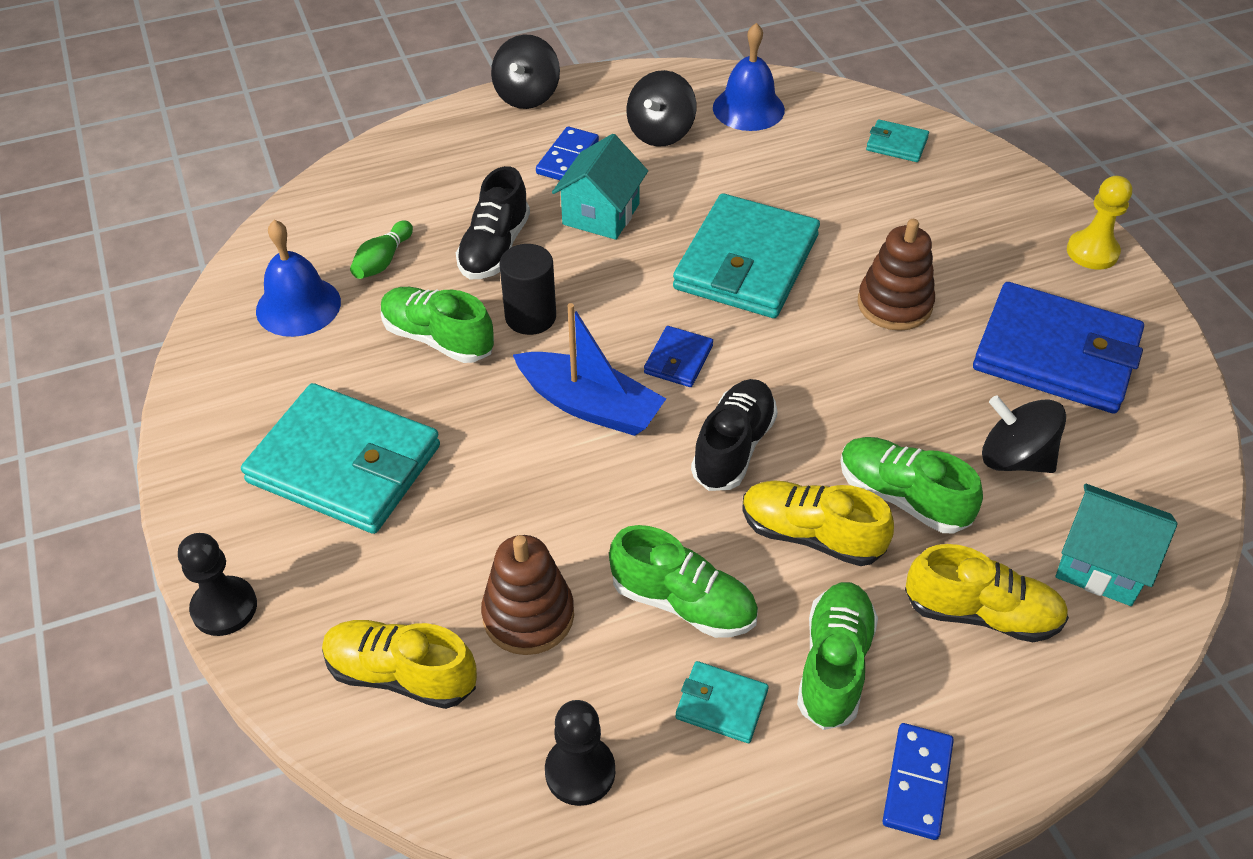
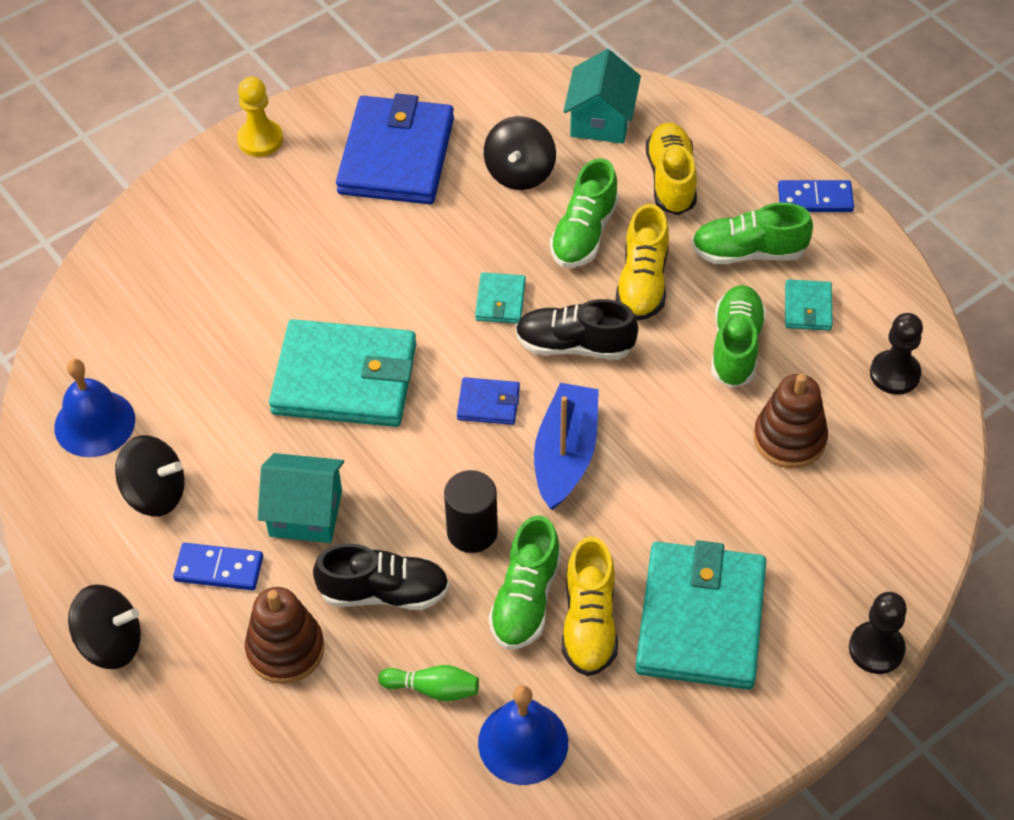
camera: 105 degrees left, 5 degrees up
(401, 674) = (875, 503): yellow shoe -> yellow shoe (589, 622)
(894, 304) = (369, 264): brown stacking toy -> brown stacking toy (285, 649)
(896, 144) = (132, 290): turquoise wallet -> turquoise wallet (500, 301)

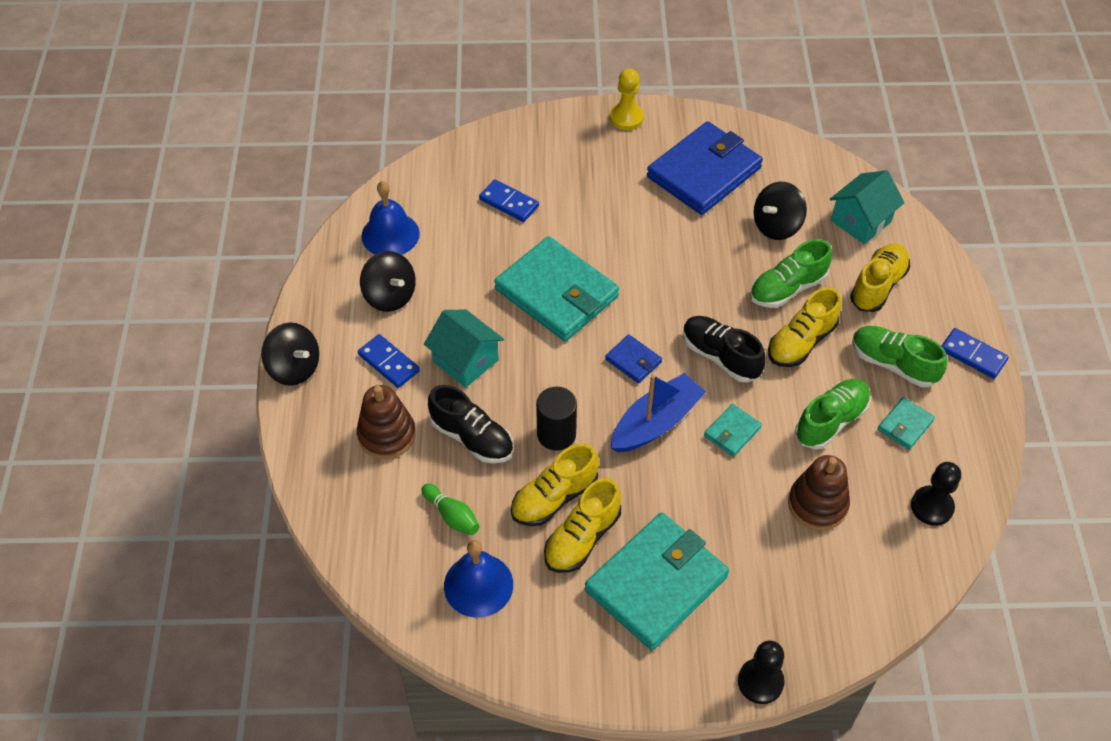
camera: 35 degrees right, 0 degrees up
(205, 309) = (509, 203): none -> blue domino
(500, 301) = (695, 300): turquoise wallet -> turquoise wallet (732, 432)
(526, 599) = (554, 497): green shoe -> yellow shoe

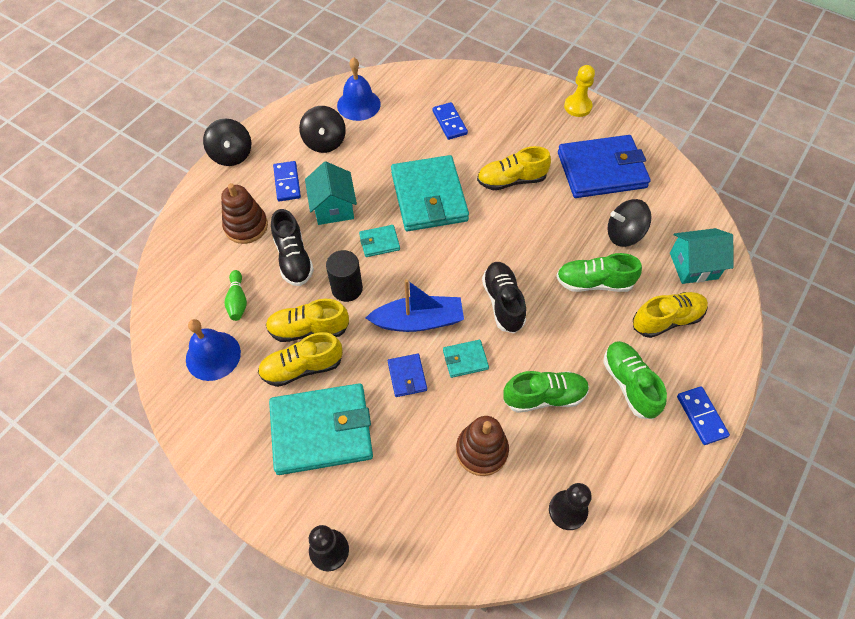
camera: 35 degrees right, 5 degrees up
(633, 361) = (440, 270): blue wallet -> blue wallet (407, 376)
(801, 342) = (571, 326): yellow shoe -> yellow shoe (511, 180)
(905, 425) = (599, 435): turquoise wallet -> turquoise wallet (379, 242)

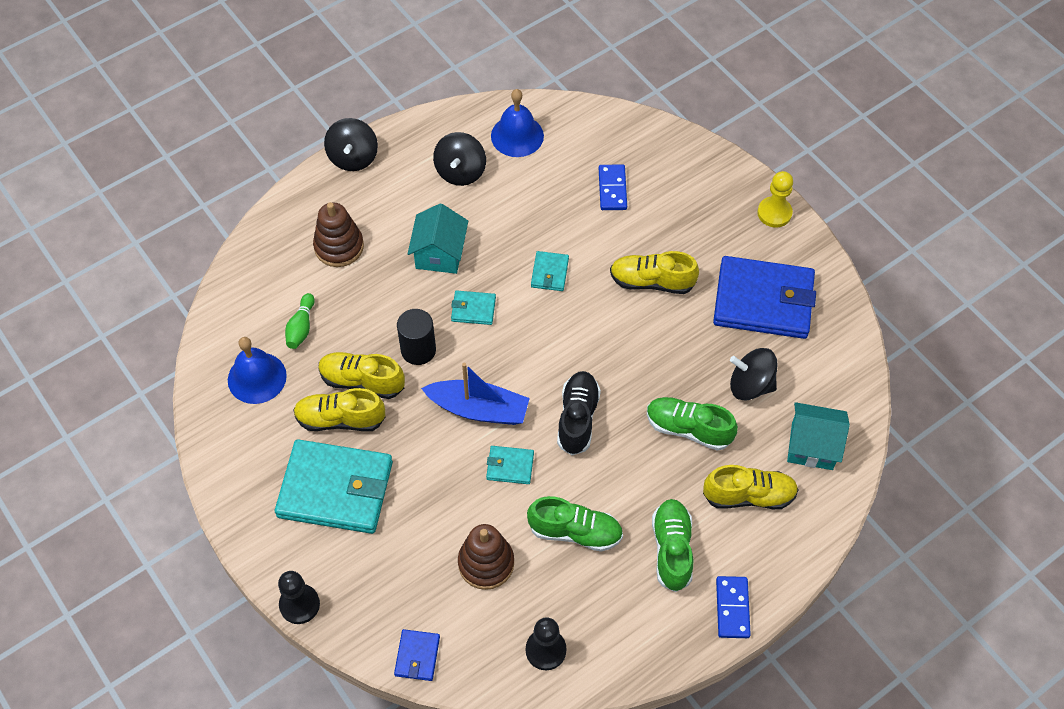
camera: 20 degrees right, 0 degrees up
(287, 182) = (401, 209): blue domino -> none
(293, 259) = (375, 299): black shoe -> none
(407, 376) = (442, 463): blue wallet -> blue wallet (417, 656)
(429, 197) = (549, 273): turquoise wallet -> turquoise wallet, size x0.44

